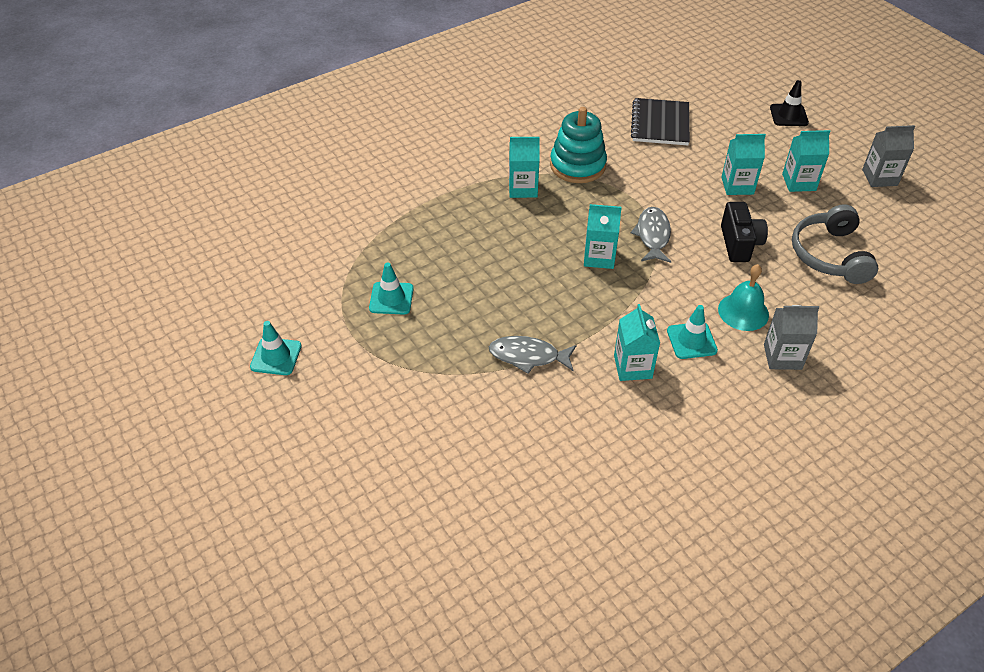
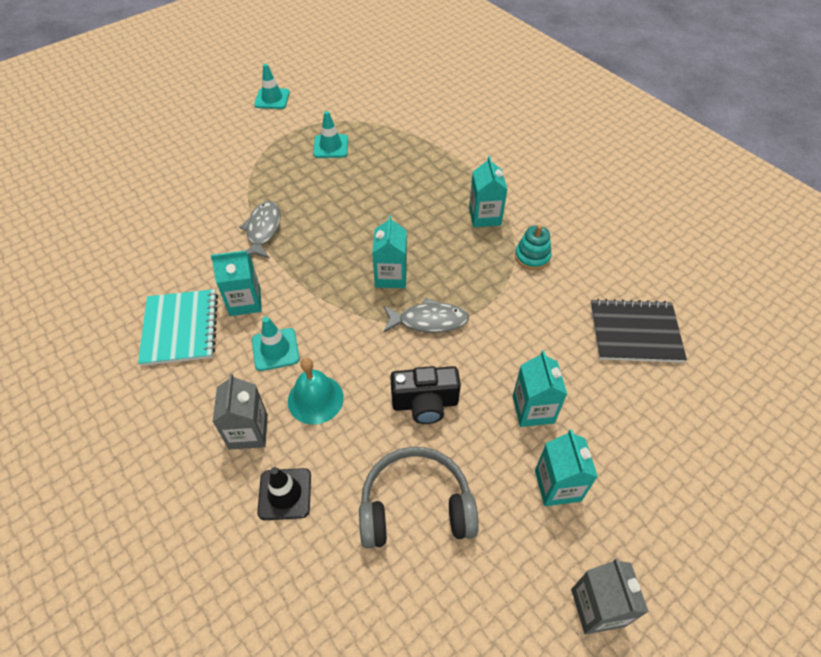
camera: 85 degrees right, 5 degrees up
(577, 165) = (532, 257): turquoise stacking toy -> turquoise stacking toy, size x0.58
(670, 419) = (180, 328): none -> turquoise notebook
(788, 115) = (713, 490): black traffic cone -> black traffic cone (285, 494)

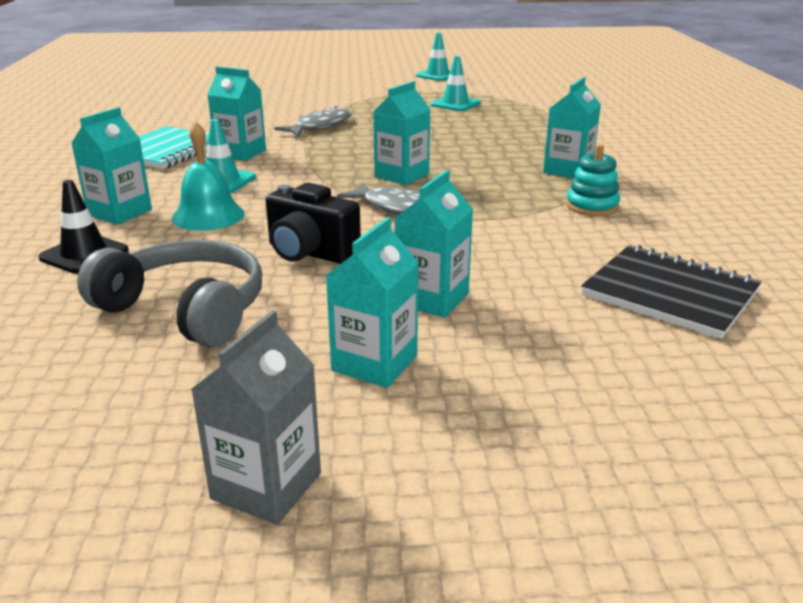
camera: 35 degrees right, 25 degrees down
(248, 432) = (120, 212): grey carton -> turquoise carton

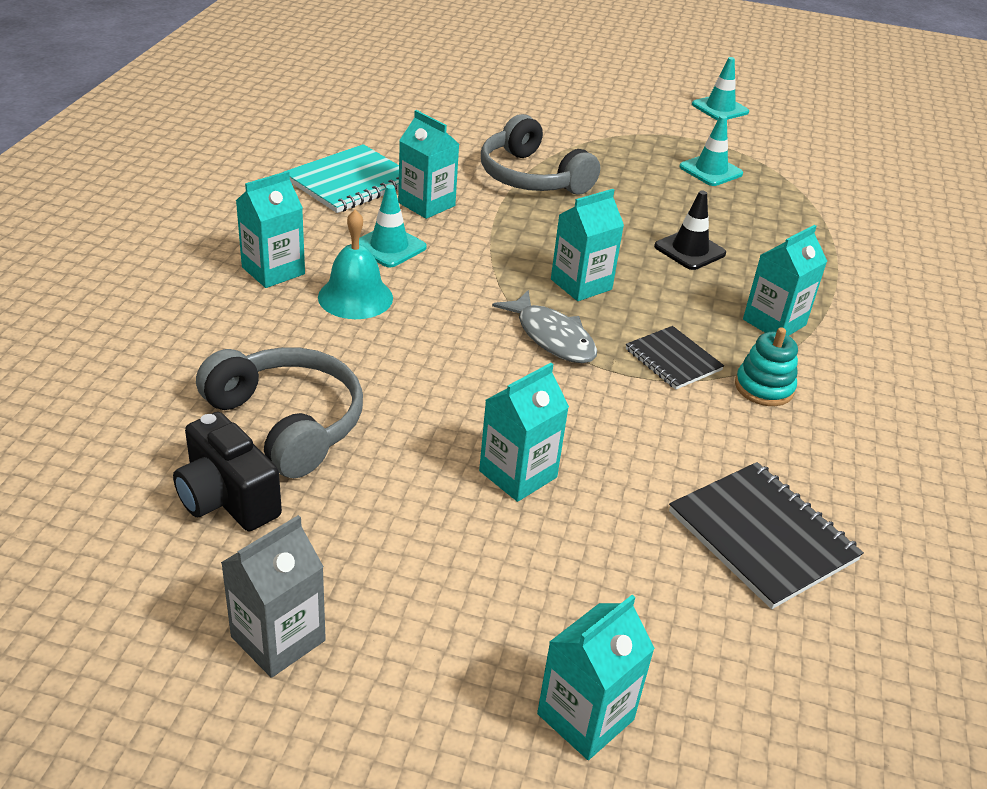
camera: 15 degrees right, 10 degrees up
(84, 254) = (222, 323): black traffic cone -> black traffic cone (689, 250)
(310, 253) = (431, 378): black camera -> black camera (227, 499)
(320, 126) = (532, 177): grey fish -> grey headphones
(374, 363) = (425, 537): turquoise carton -> turquoise carton (585, 717)
(508, 204) = (673, 360): none -> black notebook

